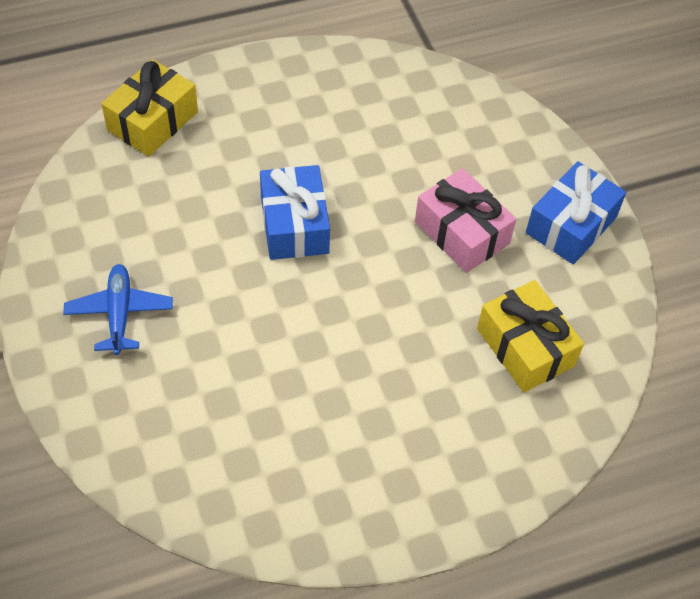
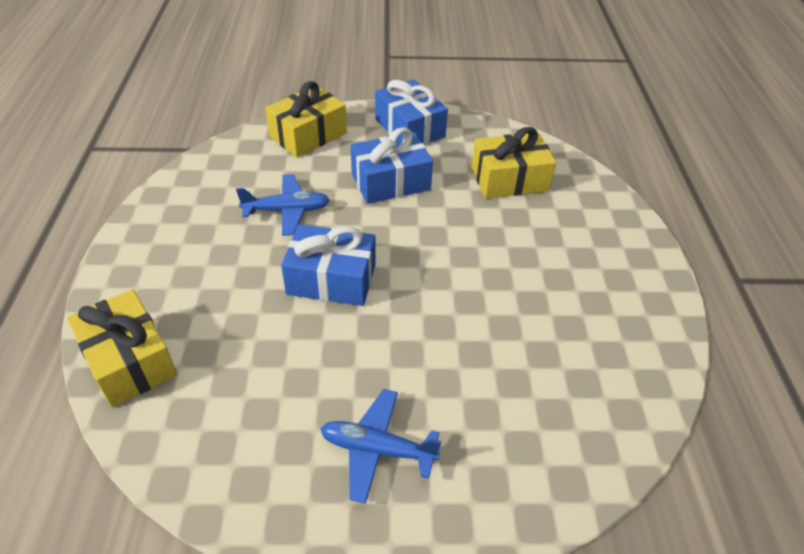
camera: 70 degrees left, 10 degrees down
(372, 159) = (287, 211): none -> blue plane
(462, 232) = (390, 181): pink gift -> blue gift
(504, 135) = (308, 135): none -> yellow gift

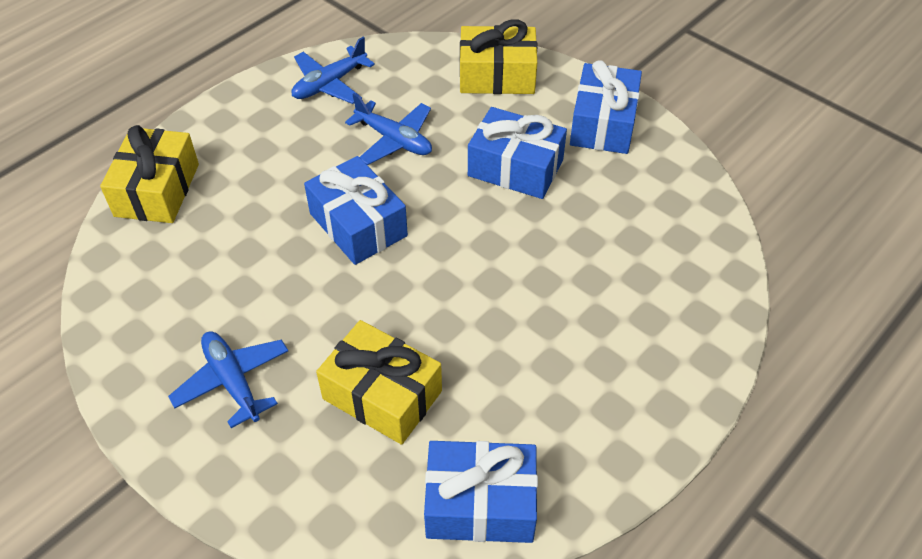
camera: 45 degrees right, 5 degrees up
(189, 202) = (329, 84): none -> blue plane
(509, 179) = (636, 238): yellow gift -> yellow gift (382, 395)
(628, 389) = (480, 503): none -> blue gift

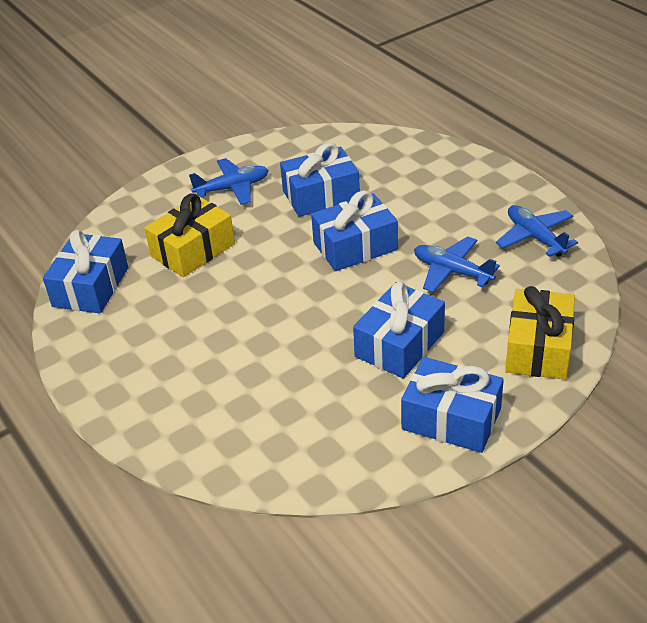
camera: 105 degrees right, 10 degrees down
(157, 190) = (418, 152): yellow gift -> none
(252, 274) = (321, 195): none -> blue gift
(394, 140) = (452, 271): blue plane -> blue plane turned 75 degrees clockwise

